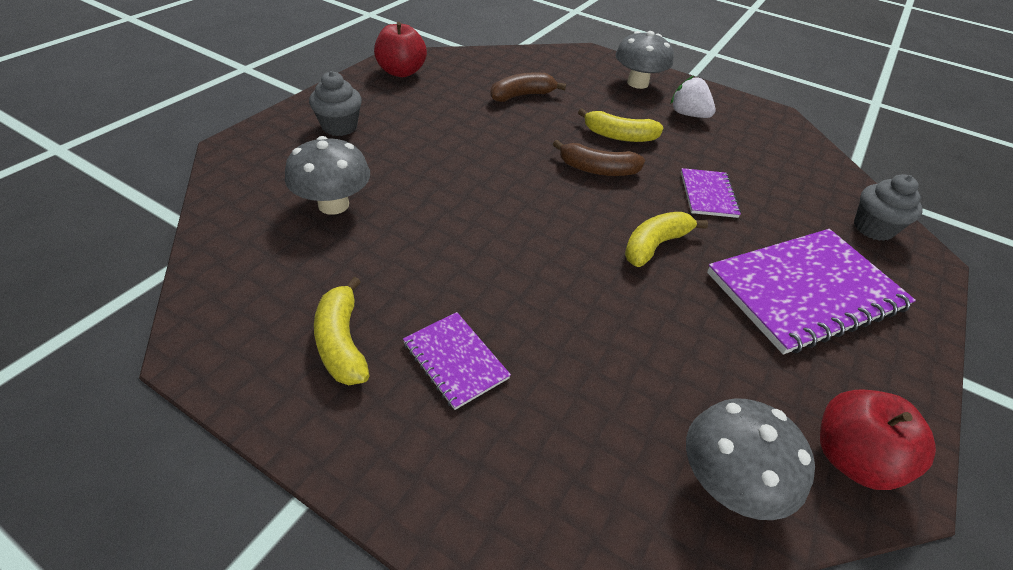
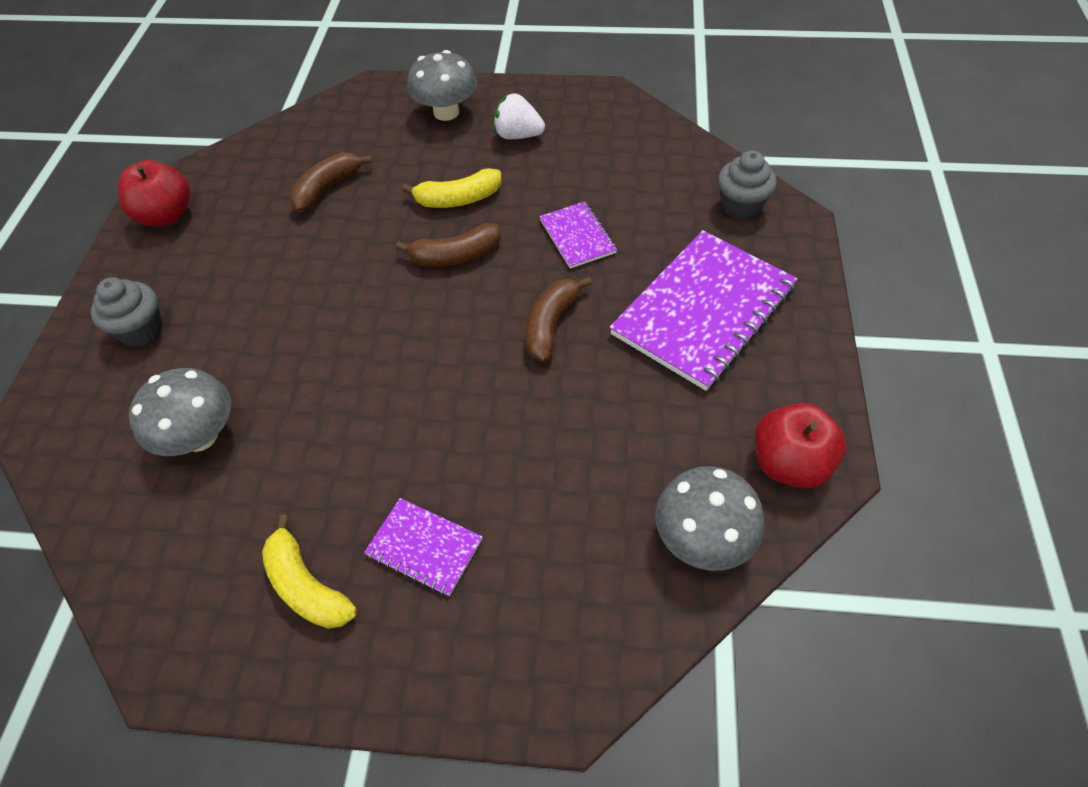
camera: 20 degrees left, 10 degrees up
(655, 245) = (551, 325): yellow banana -> brown banana

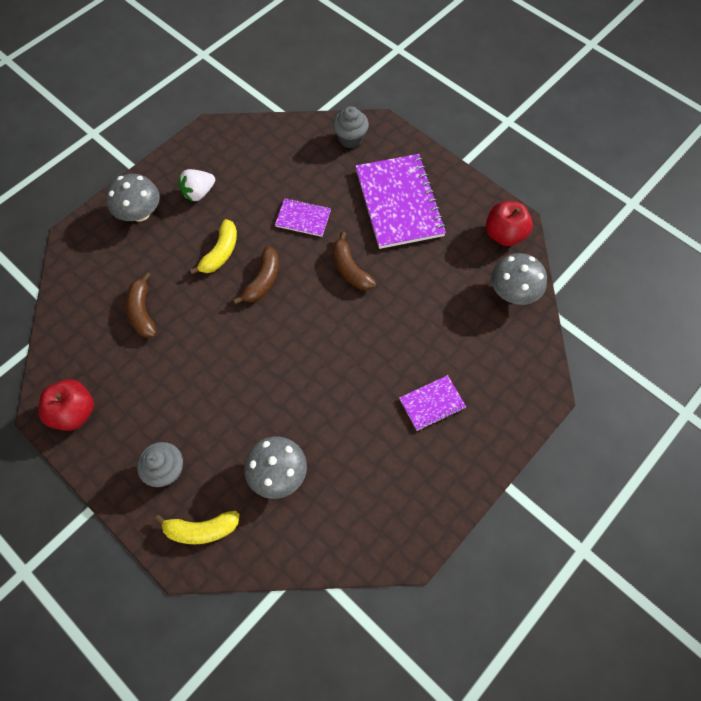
camera: 55 degrees left, 10 degrees up
(307, 586) = (413, 466): yellow banana -> yellow banana (201, 529)

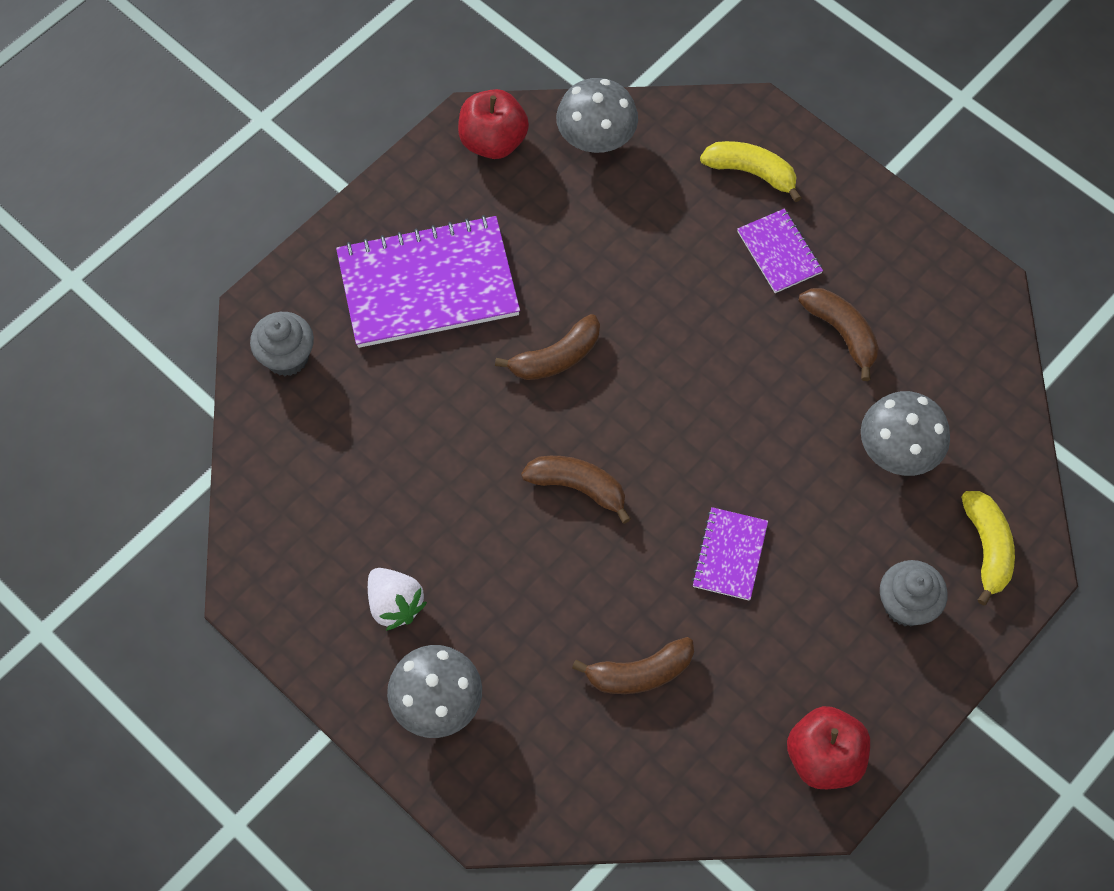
camera: 90 degrees left, 0 degrees up
(220, 252) = (523, 557): yellow banana -> yellow banana (751, 172)
(303, 218) = (455, 429): purple notebook -> purple notebook (730, 555)
(369, 441) = (841, 333): none -> brown banana

